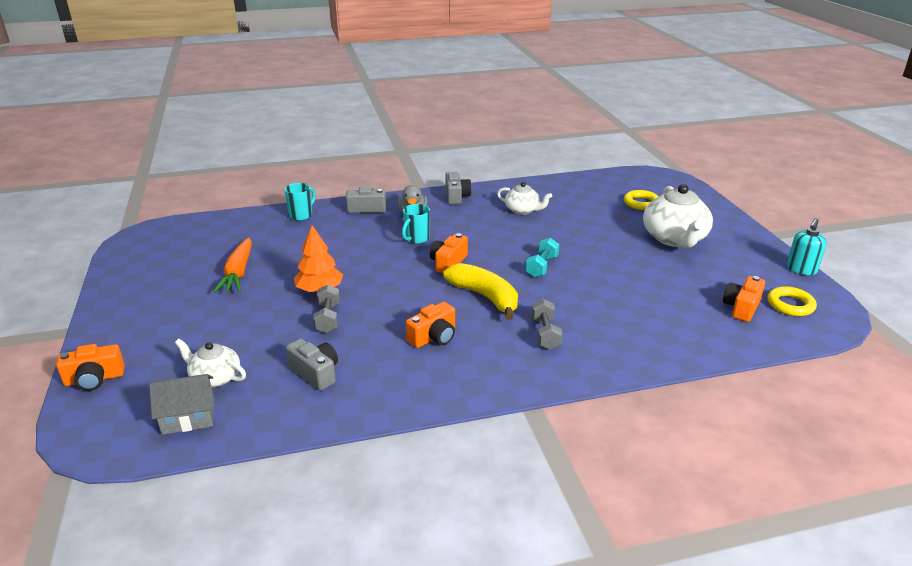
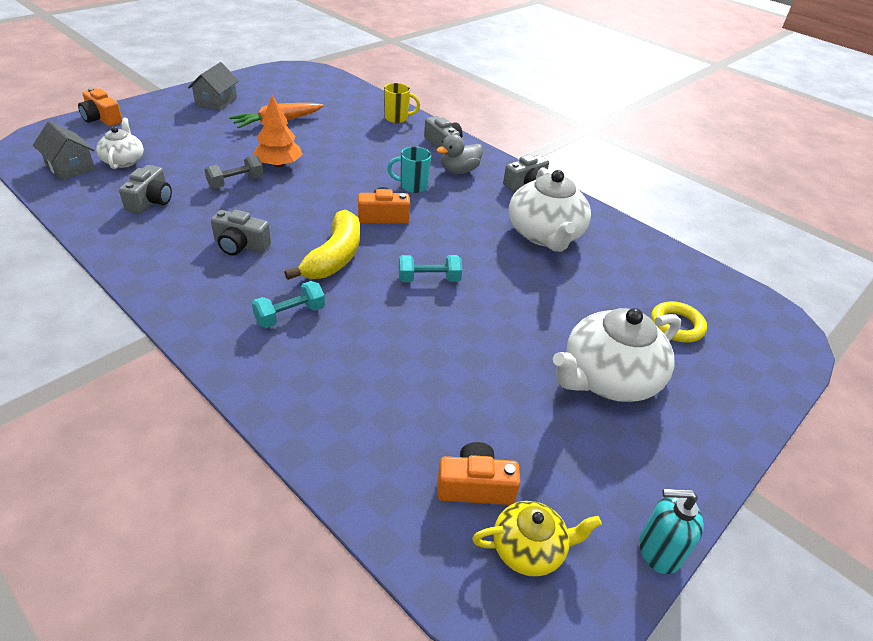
camera: 55 degrees right, 10 degrees up
(149, 297) = (216, 101): none -> grey house
(301, 215) = (397, 118): turquoise mug -> yellow mug
(434, 337) = (240, 245): orange camera -> grey camera
(522, 210) = (545, 235): white teapot -> white teapot, size x1.77
(545, 334) = (290, 315): grey dumbbell -> turquoise dumbbell
(790, 305) = (529, 549): yellow ring -> yellow teapot

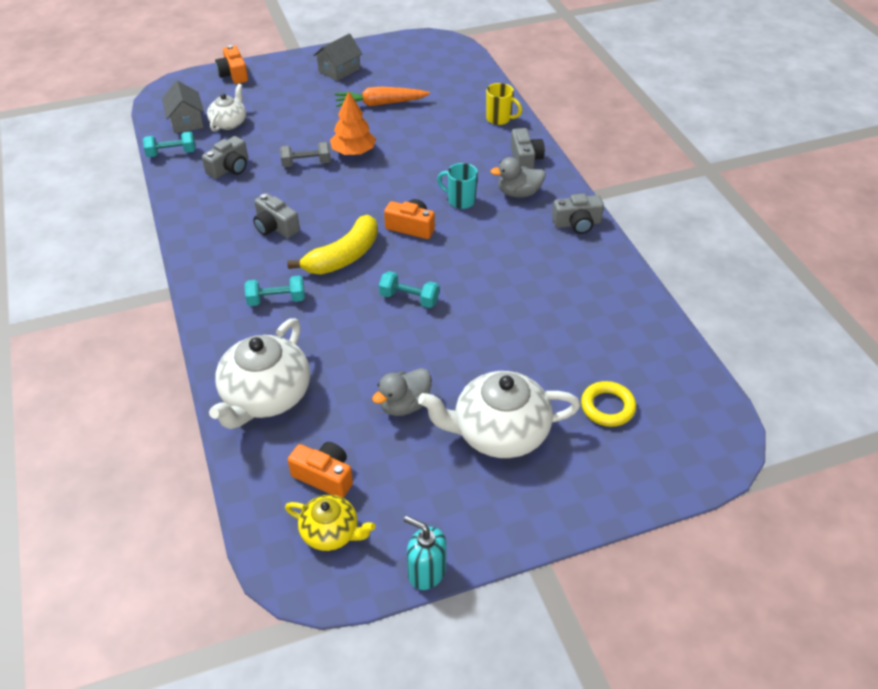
camera: 30 degrees right, 5 degrees up
(69, 199) = (172, 153): none -> turquoise dumbbell
(501, 381) = (404, 405): none -> grey duck
(545, 235) = (552, 282): white teapot -> white teapot (265, 396)

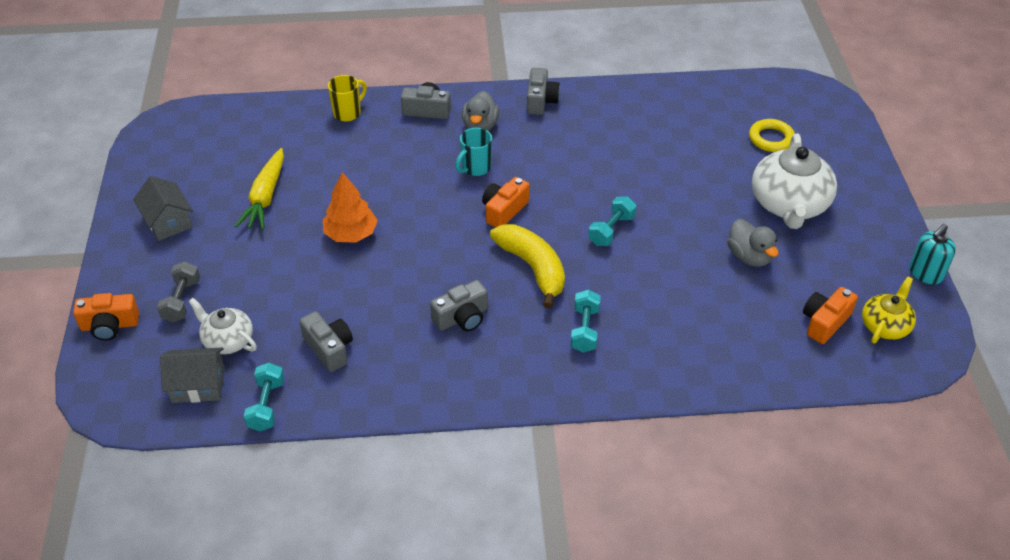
camera: 75 degrees left, 0 degrees up
(265, 396) = (721, 353): white teapot -> none
(306, 163) = (353, 277): grey dumbbell -> grey dumbbell (182, 301)
(380, 104) = (265, 197): orange carrot -> yellow carrot

